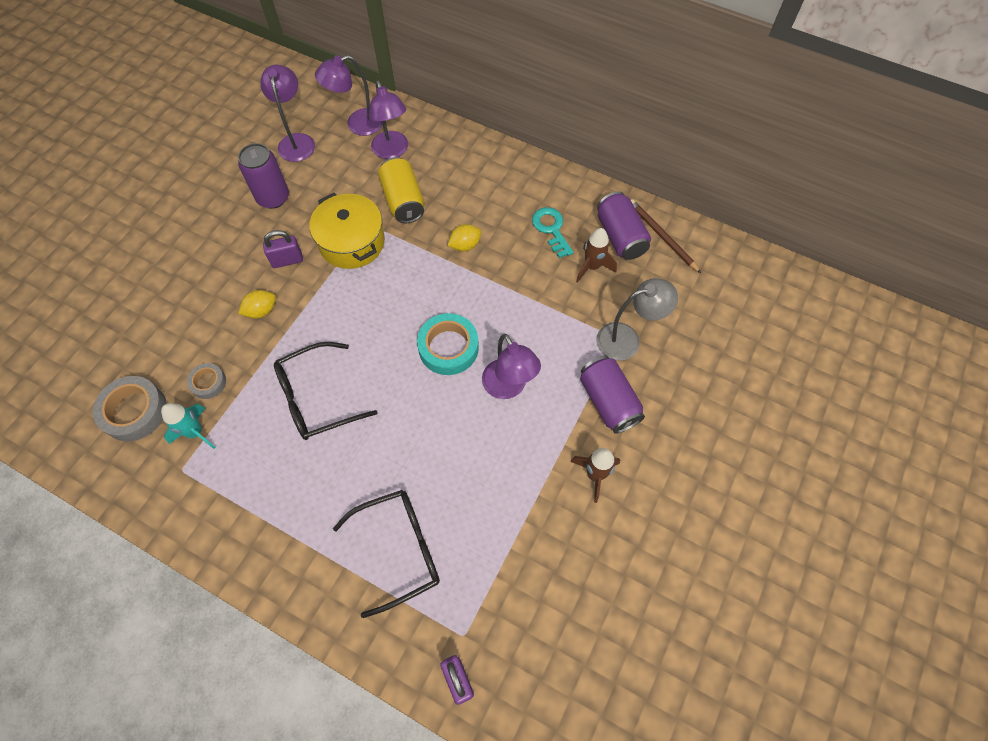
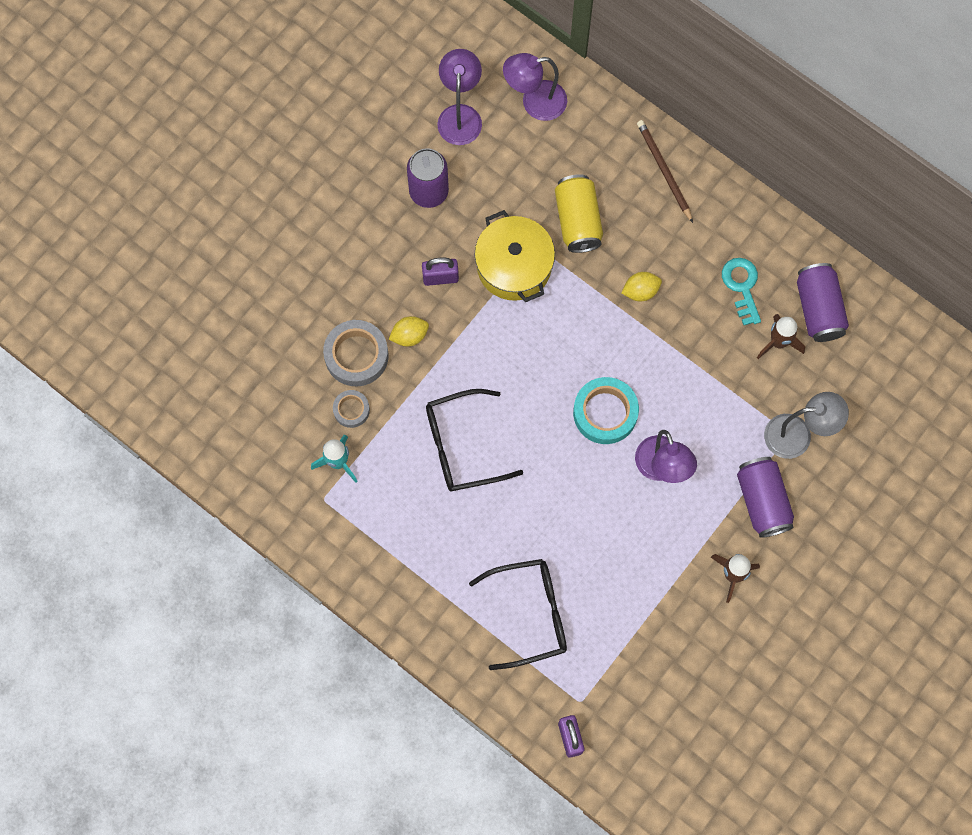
camera: 10 degrees right, 10 degrees up
(134, 411) = (276, 429): grey tape -> grey tape (356, 355)
(392, 151) = (572, 149): purple lamp -> none
(662, 236) = (866, 316): brown pencil -> brown pencil (664, 170)

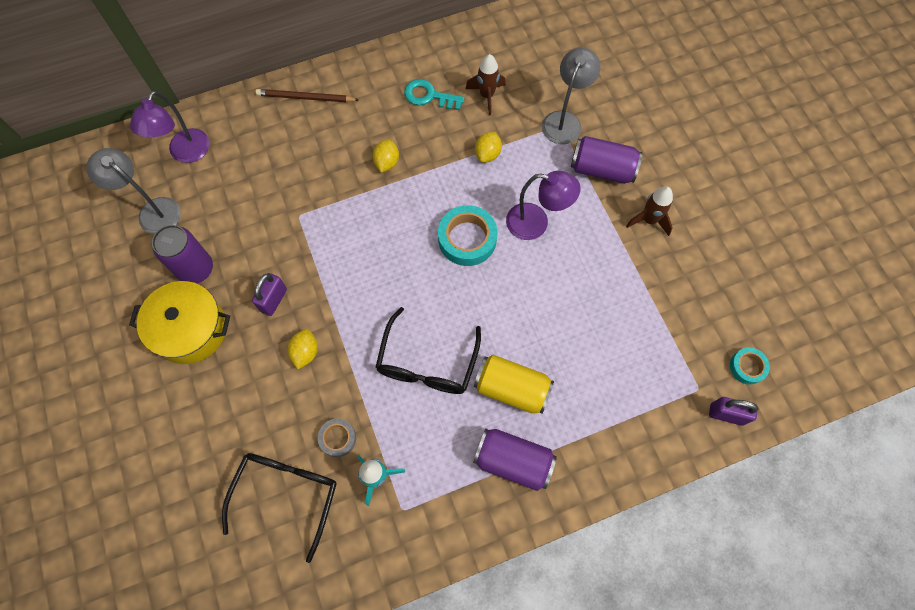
camera: 60 degrees left, 5 degrees down
(356, 355) = (293, 406): grey tape -> none
(460, 115) = (152, 211): purple lamp -> grey lamp
(514, 266) = (304, 239): yellow pot -> yellow pot (191, 329)
(529, 614) = (603, 389): black glasses -> black glasses (286, 495)
(578, 220) = (301, 174): yellow can -> yellow can (511, 388)
(629, 738) = (747, 367): none -> turquoise tape
(710, 381) = (487, 154): none -> yellow lemon
(818, 309) = (478, 59): purple can -> purple can (513, 461)

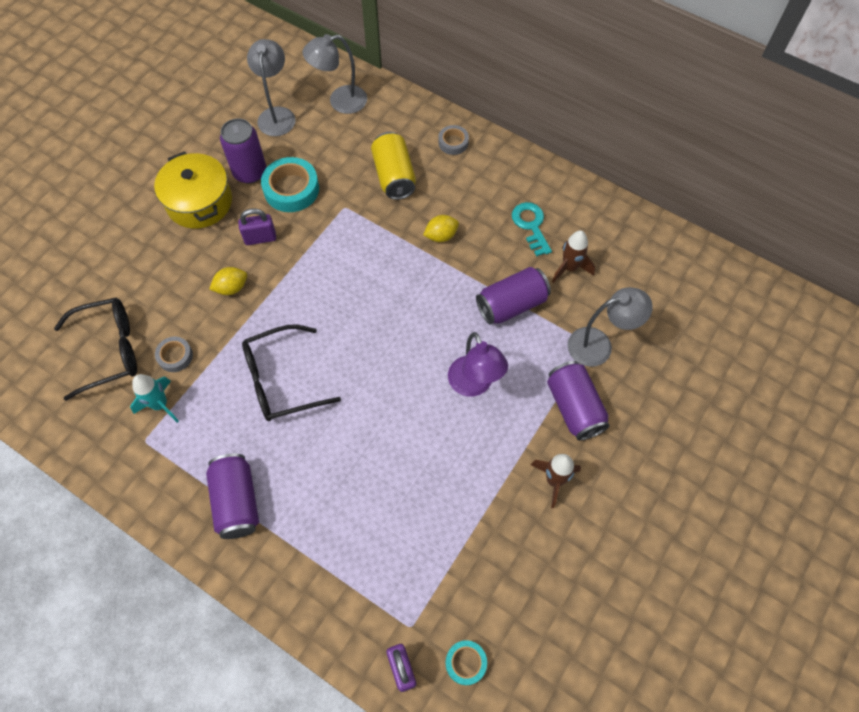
camera: 55 degrees right, 5 degrees down
(185, 153) = (340, 101): purple lamp -> grey lamp
(305, 98) = (453, 142): brown pencil -> grey tape
(467, 239) = (416, 340): turquoise tape -> turquoise tape (291, 189)
(487, 154) = (511, 305): yellow lemon -> purple can
(511, 388) = (302, 460): yellow can -> yellow can (394, 176)

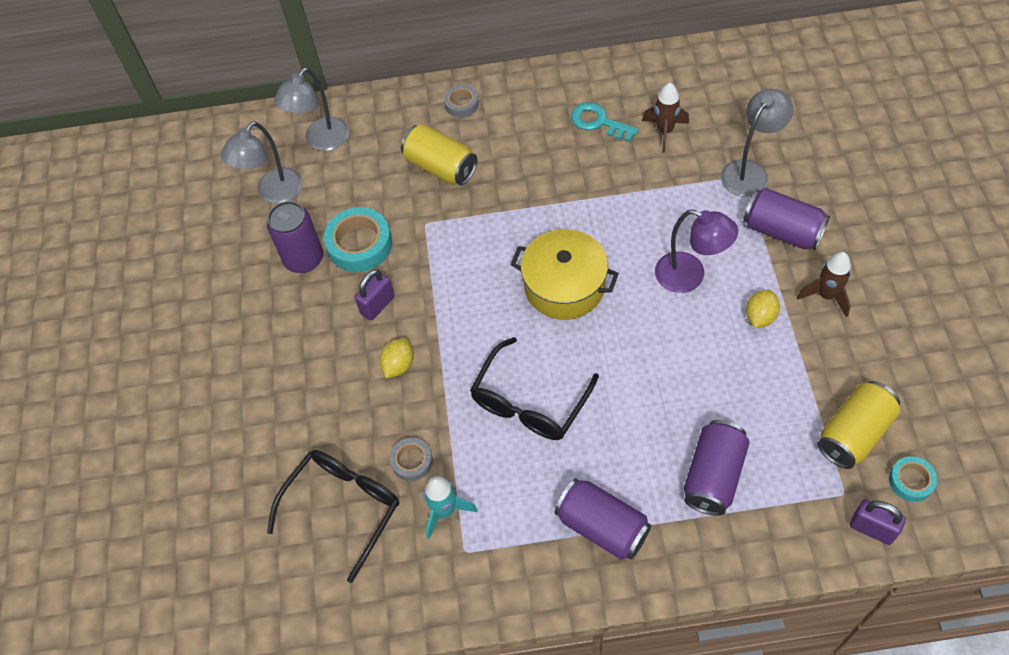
camera: 35 degrees left, 5 degrees down
(199, 202) = (284, 319): yellow pot -> yellow pot (564, 286)
(277, 115) = (273, 193): grey lamp -> grey lamp turned 105 degrees counterclockwise
(441, 236) = (534, 184): yellow lemon -> yellow lemon (760, 317)
(463, 593) = (854, 434): none -> yellow can
(511, 305) = (651, 193): purple can -> purple can (713, 476)

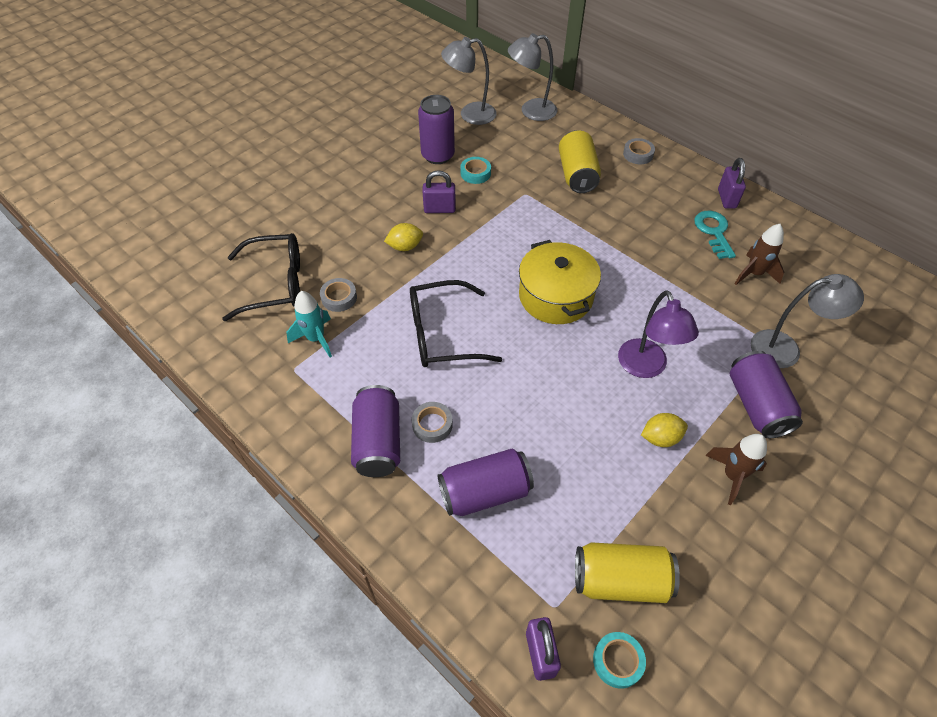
camera: 45 degrees right, 5 degrees down
(359, 244) = (475, 173): turquoise tape -> turquoise tape, size x0.56
(572, 84) = (726, 199): none -> purple padlock
(618, 473) = (432, 424): none -> grey tape

